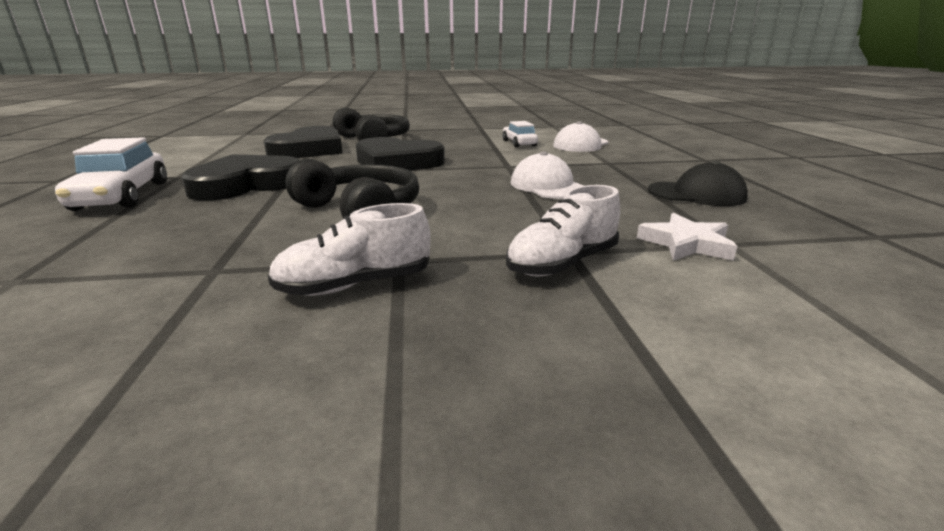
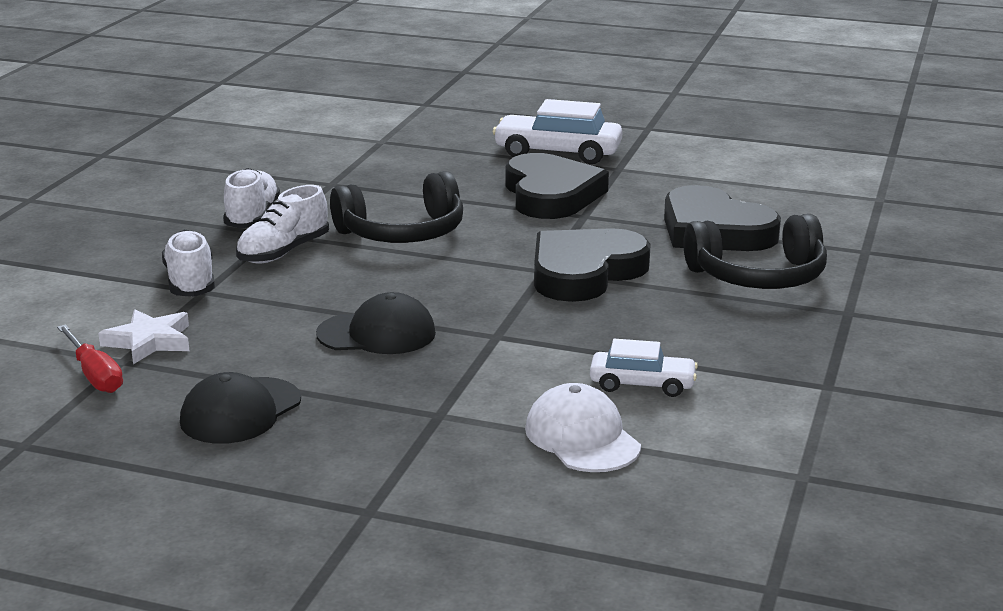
camera: 115 degrees right, 0 degrees up
(445, 243) = (283, 252): none -> white shoe
(548, 186) = (377, 334): white cap -> black cap
(767, 245) = (95, 375): none -> red screwdriver

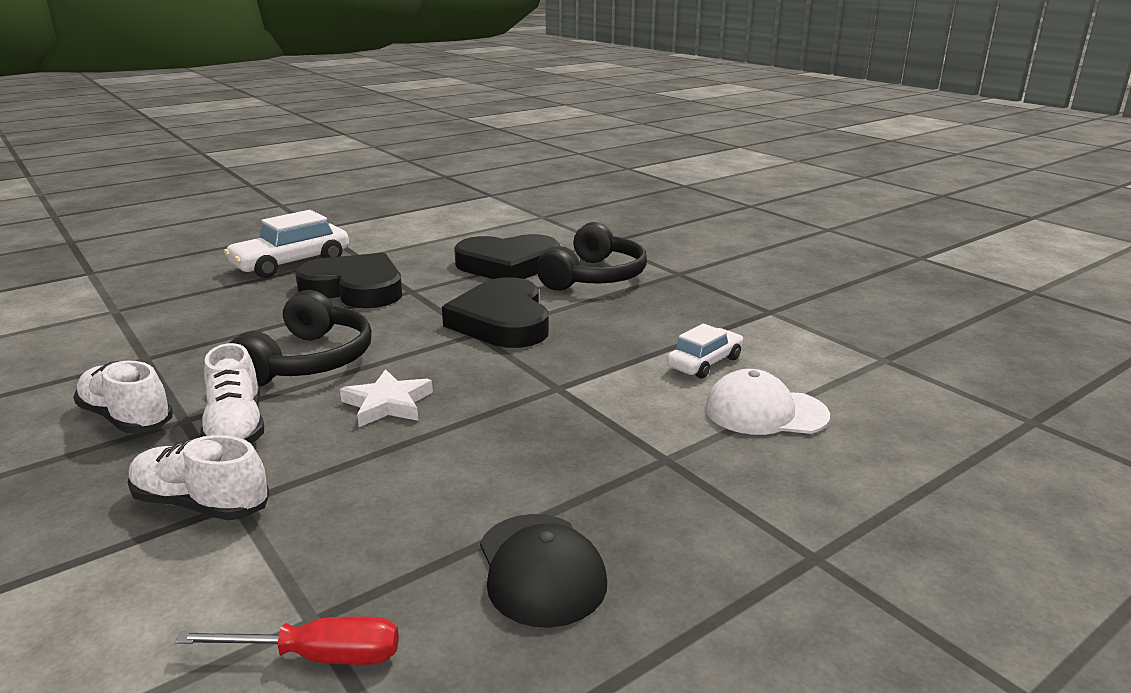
camera: 55 degrees left, 0 degrees up
(149, 341) = (295, 581): white star -> white star (387, 404)
(377, 334) = (479, 437): black cap -> none

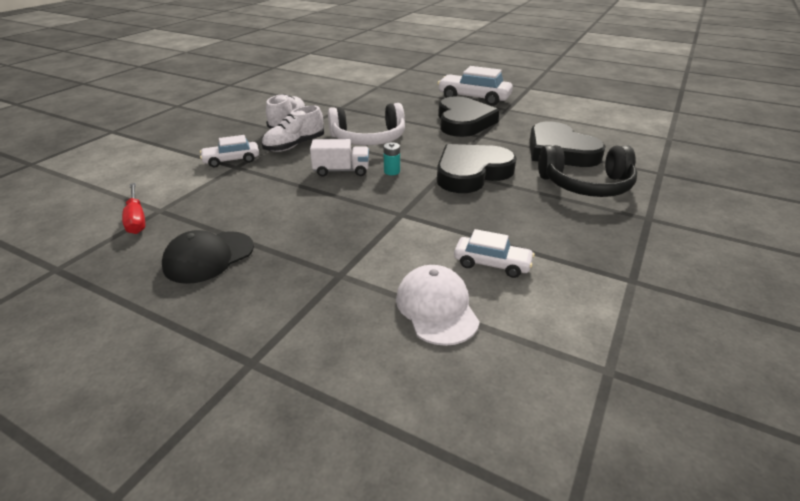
camera: 65 degrees right, 10 degrees up
(201, 504) = (231, 160): white shoe -> white car
(308, 361) = (368, 139): black headphones -> white headphones
(387, 404) = (341, 171): white star -> white truck
(437, 368) = (392, 171): none -> turquoise battery

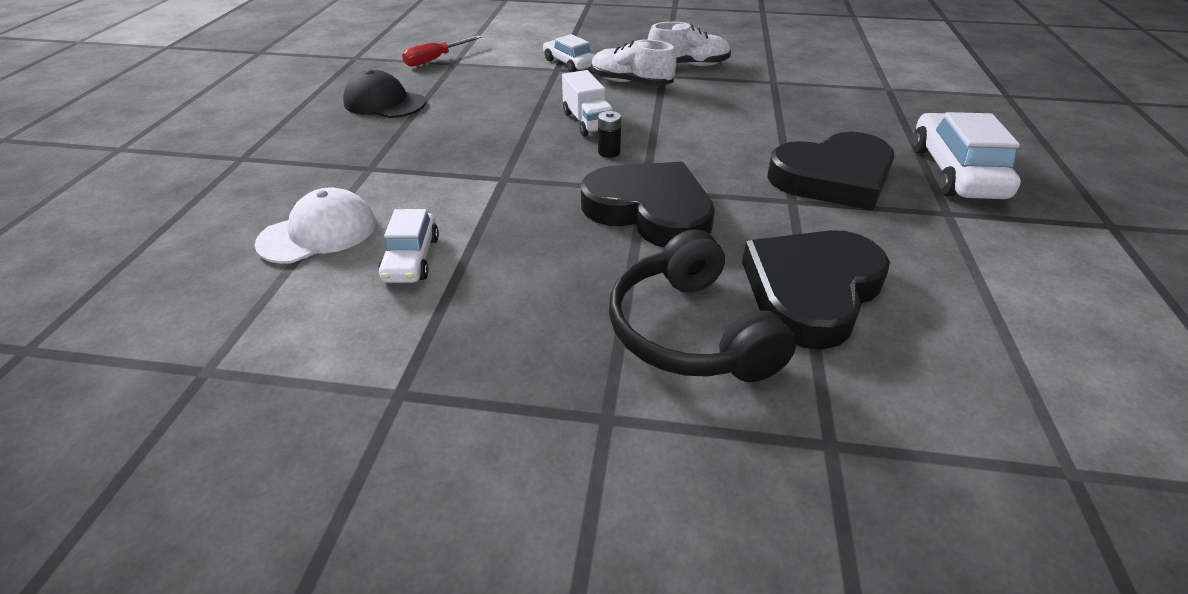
camera: 70 degrees right, 5 degrees up
(368, 139) = (692, 119): white headphones -> none
(392, 171) = (609, 152): turquoise battery -> black battery

